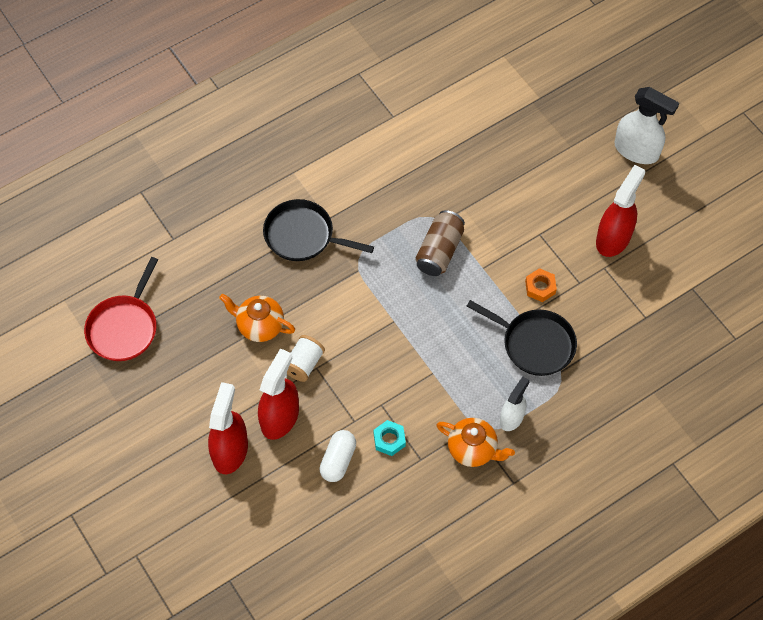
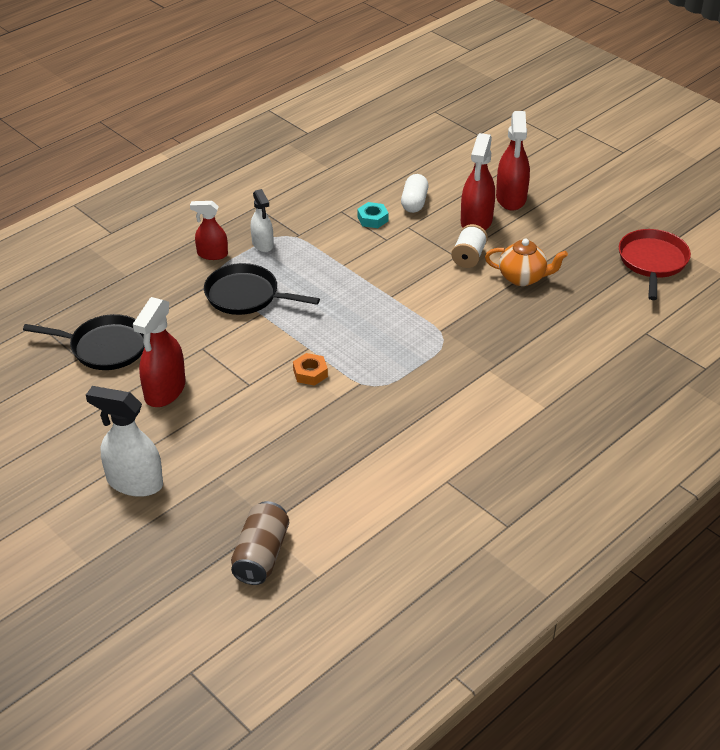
camera: 170 degrees right, 20 degrees down
(302, 235) = (510, 351): black pan -> black pan (105, 347)
(439, 251) = (358, 356): brown can -> brown can (261, 555)
(473, 449) = (295, 221): orange teapot -> none
(512, 418) = (262, 244): white spray bottle -> white spray bottle turned 45 degrees counterclockwise
(540, 287) = (244, 339): orange nut -> orange nut (310, 373)
(565, 410) = (212, 254): none -> red spray bottle

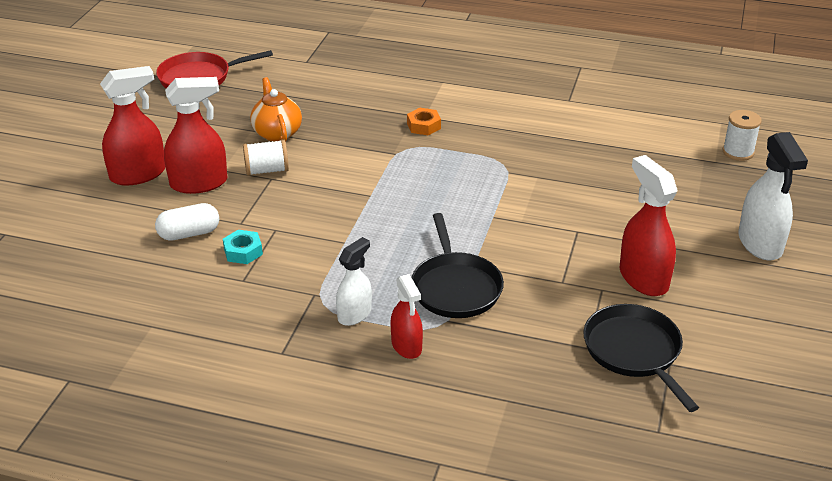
camera: 120 degrees left, 5 degrees down
(165, 391) = (643, 278): red spray bottle -> red spray bottle turned 105 degrees counterclockwise
(261, 555) = (738, 152): brown can -> white spool
(310, 373) = (525, 202): orange nut -> orange nut (423, 126)

